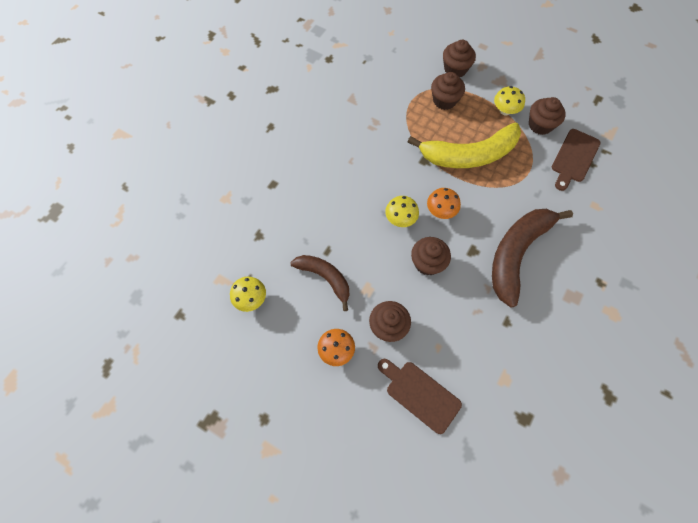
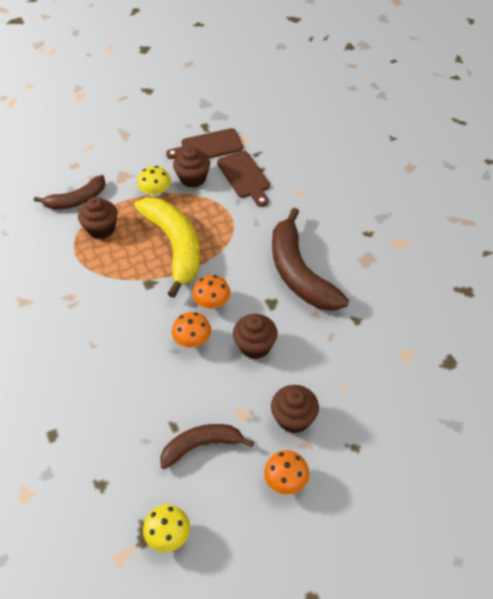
camera: 55 degrees left, 15 degrees down
(400, 219) = (192, 340): yellow mushroom -> orange mushroom
(420, 394) = (377, 431): brown cutting board -> brown cutting board (208, 146)
(455, 69) = (76, 200): brown cupcake -> brown banana
(469, 155) = (175, 246): yellow banana -> yellow banana turned 45 degrees counterclockwise

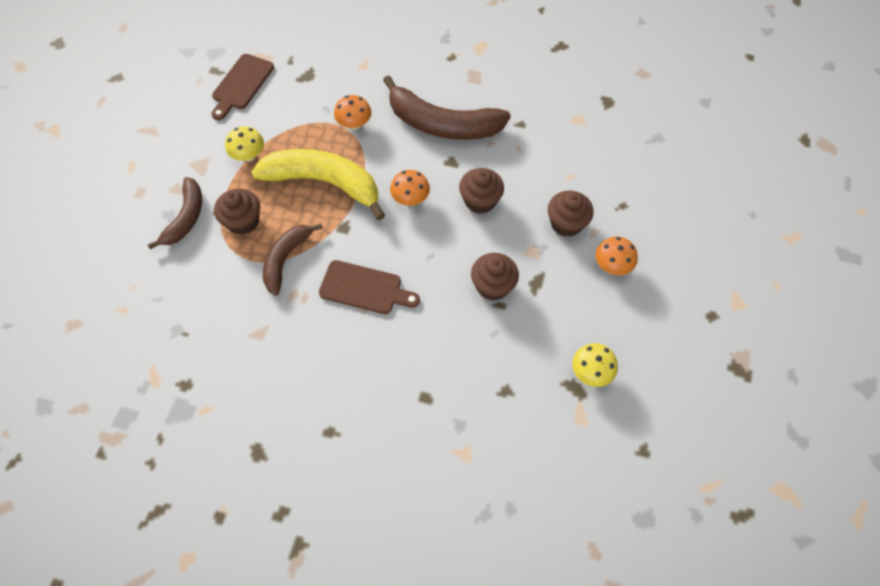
camera: 50 degrees left, 10 degrees up
(192, 340) = (433, 237): orange mushroom -> orange mushroom (354, 124)
(193, 178) = (264, 120): brown cupcake -> brown cupcake (493, 286)
(201, 446) = (535, 298): brown banana -> brown banana (286, 259)
(244, 177) = (305, 86): brown cutting board -> brown cutting board (365, 288)

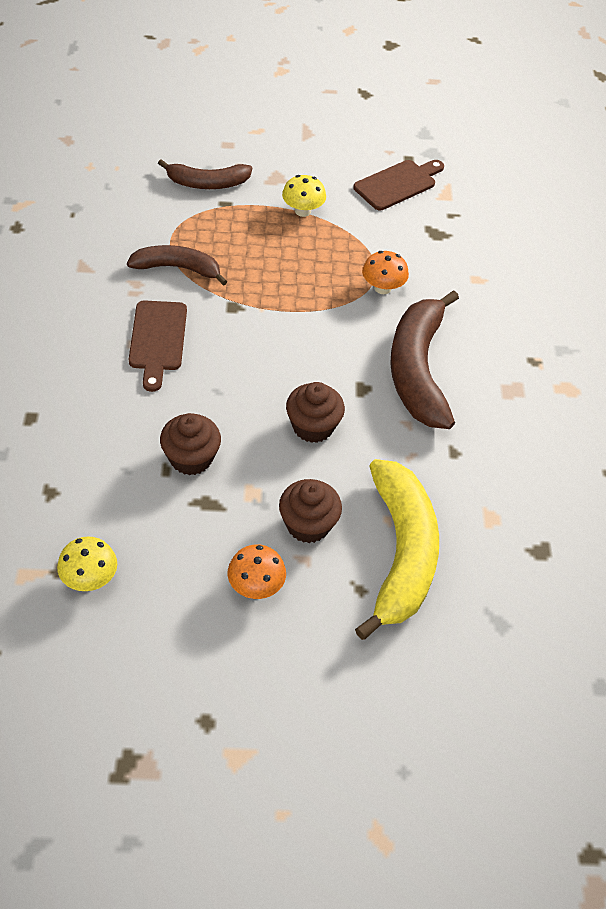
camera: 70 degrees right, 10 degrees down
(241, 84) = (398, 184): brown cutting board -> brown cutting board turned 135 degrees clockwise
(243, 221) = (216, 225): brown cupcake -> none
(324, 183) = (288, 278): yellow banana -> yellow banana (401, 553)
(410, 199) = (292, 358): orange mushroom -> none

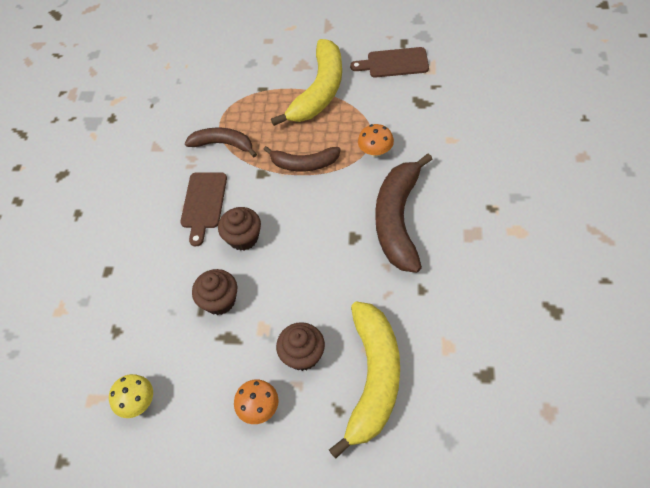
camera: 15 degrees right, 5 degrees up
(207, 183) = (250, 73): brown banana -> brown banana (304, 164)
(302, 211) = (319, 91): yellow mushroom -> yellow banana
(313, 426) = (313, 271): brown cupcake -> brown cupcake (243, 238)
(398, 184) = (394, 63): brown cutting board -> brown cutting board turned 150 degrees counterclockwise

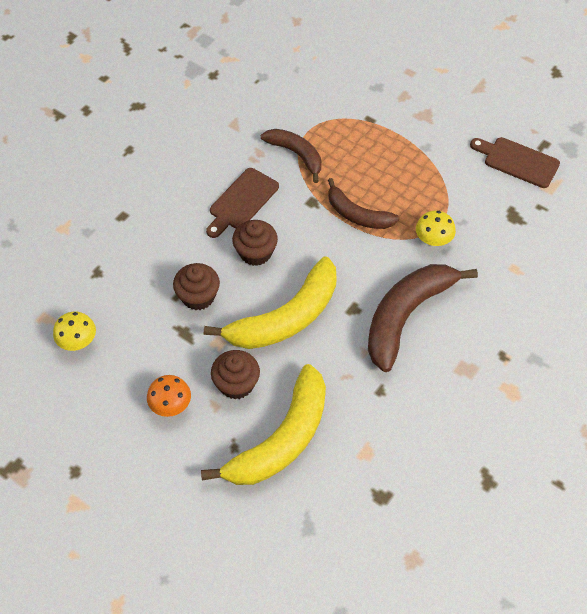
camera: 25 degrees right, 0 degrees up
(319, 91) = (423, 151): yellow banana -> yellow banana (286, 318)
(375, 151) = (433, 240): orange mushroom -> yellow mushroom

